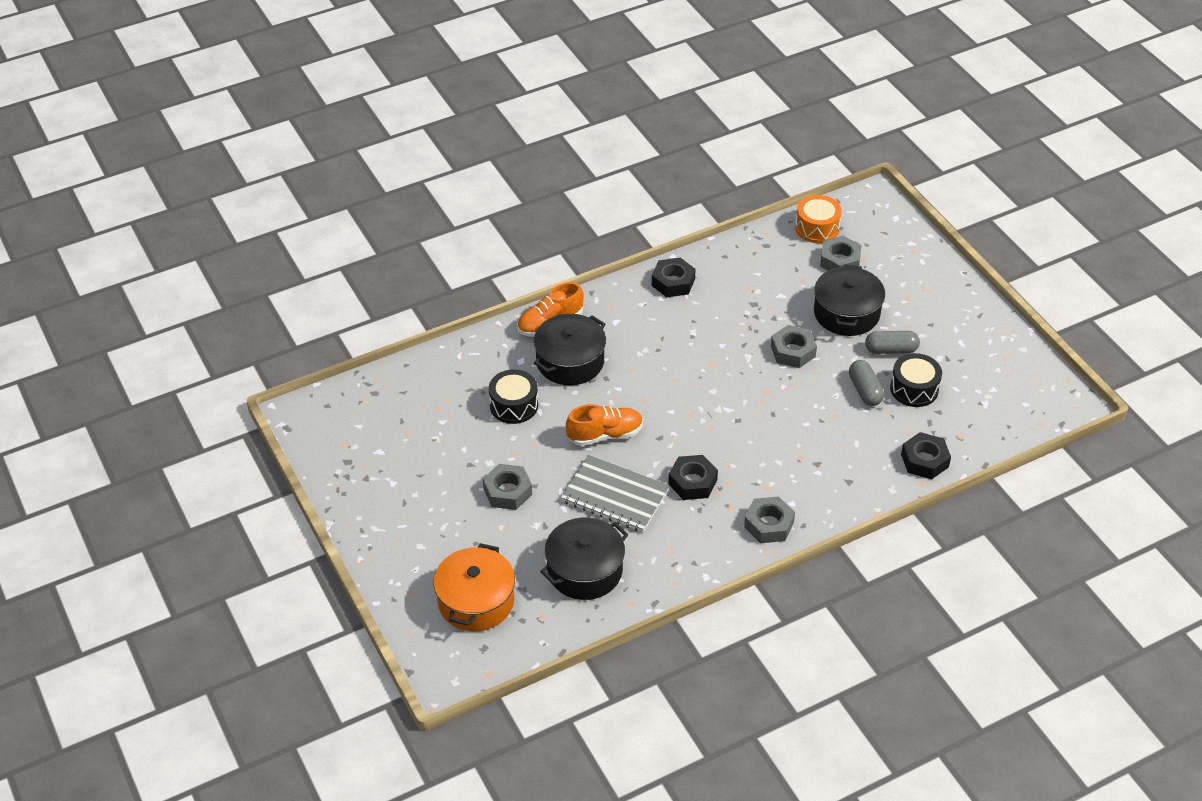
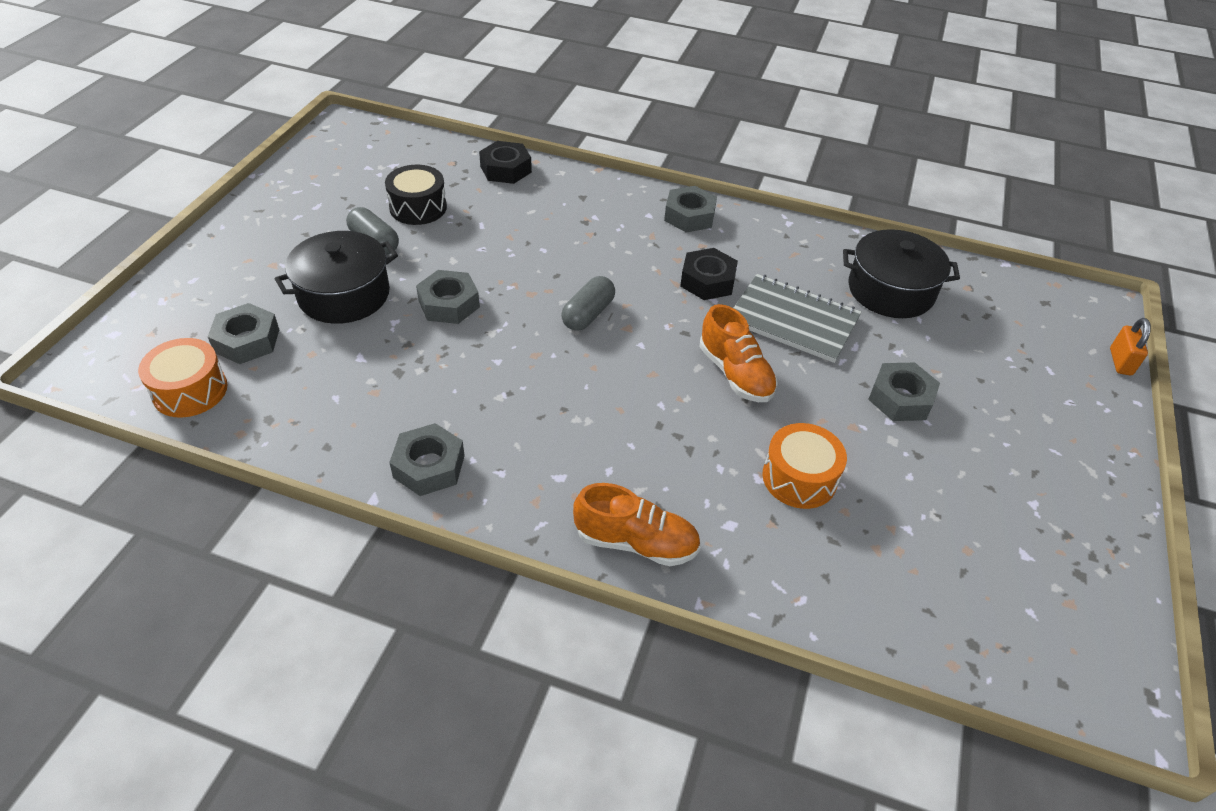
camera: 135 degrees left, 0 degrees up
(404, 630) = (1120, 362): none -> orange padlock
(476, 601) = (1023, 336): orange pot -> none
(514, 405) = (799, 478): black drum -> orange drum
(570, 361) = (674, 474): black pot -> none
(605, 435) = (735, 373): orange shoe -> orange shoe turned 150 degrees counterclockwise
(615, 496) = (793, 320): grey notebook -> grey notebook turned 45 degrees counterclockwise
(673, 282) = (429, 466): black nut -> grey nut
(865, 390) = (454, 234): grey capsule -> grey capsule (588, 314)

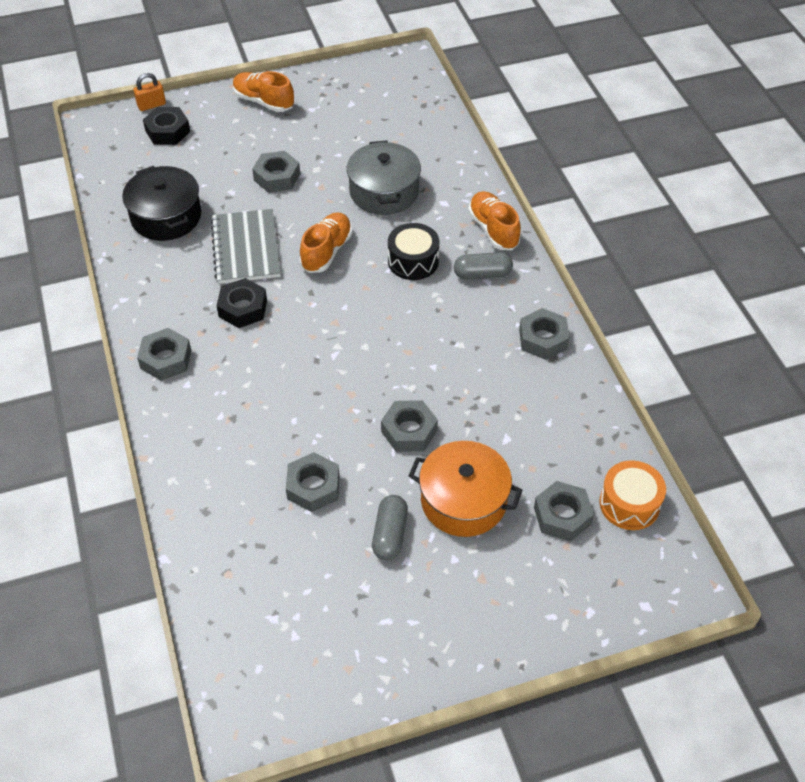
camera: 125 degrees left, 5 degrees up
(344, 294) = (463, 501): black pot -> orange pot
(418, 207) = (318, 543): black drum -> black drum (413, 261)
(467, 228) = (313, 487): none -> grey nut
(505, 169) = (202, 524): black nut -> black nut (167, 131)
(588, 314) = (342, 349): grey capsule -> grey capsule (482, 274)
(799, 478) = (384, 192): orange drum -> grey pot
(1078, 463) = (264, 101): none -> orange shoe

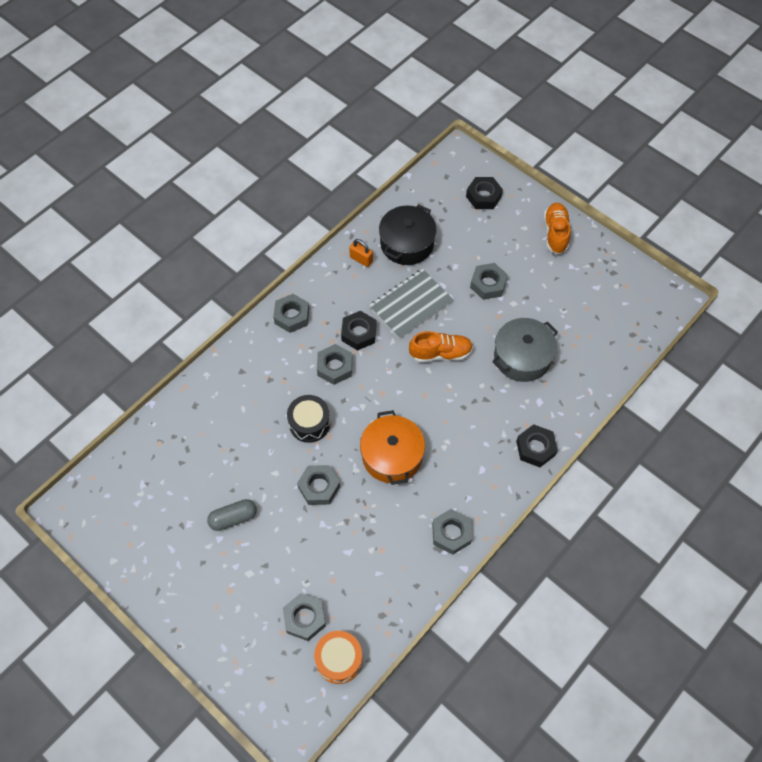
camera: 60 degrees right, 10 degrees up
(151, 105) = (501, 172): orange padlock -> orange padlock (361, 259)
(313, 487) = (244, 454): grey nut -> grey nut (335, 367)
(413, 261) = (468, 411): black drum -> black drum (309, 423)
(463, 501) = (282, 549): orange pot -> orange pot (392, 456)
(482, 274) = (486, 463): grey capsule -> none
(493, 230) = (535, 448): orange shoe -> black nut

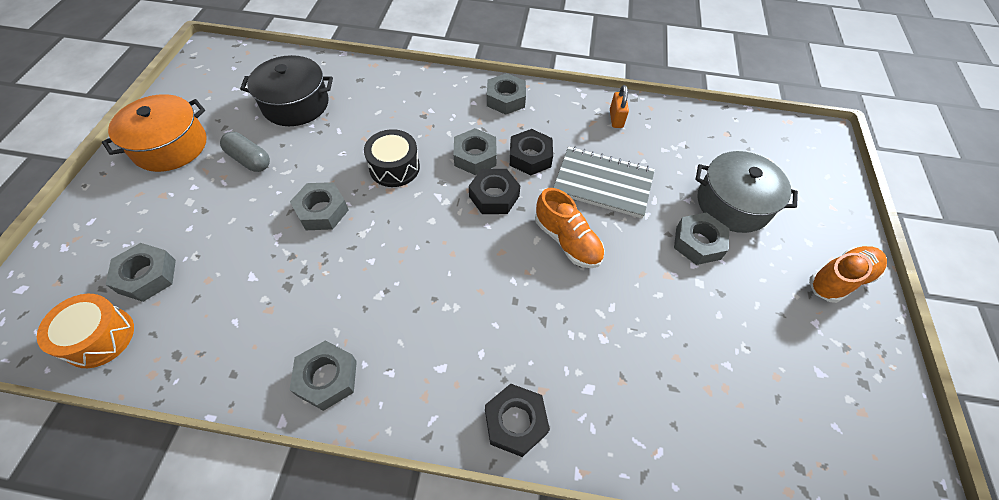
camera: 55 degrees right, 5 degrees down
(392, 456) = (400, 259): orange pot -> orange pot (170, 146)
(407, 244) = (671, 145): black pot -> black pot (295, 104)
(483, 196) = (801, 182): black nut -> black nut (494, 196)
(522, 357) = (635, 332): grey pot -> grey pot (733, 204)

